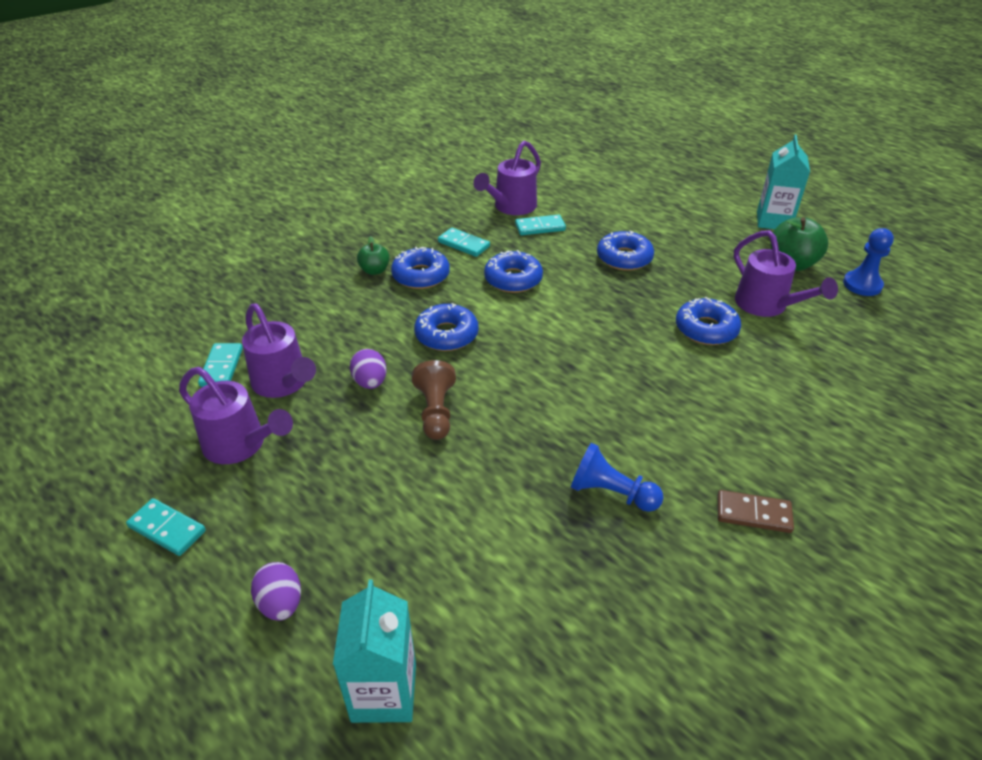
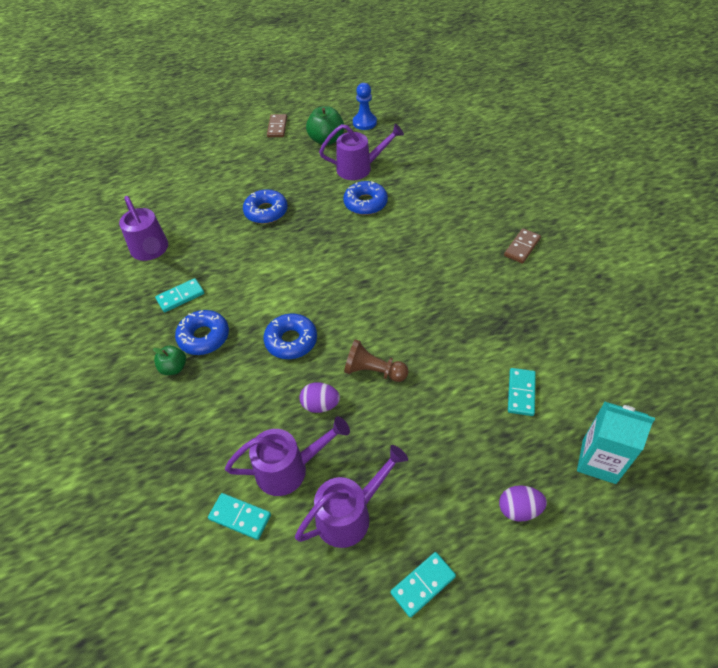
camera: 65 degrees left, 10 degrees up
(513, 279) = (249, 280): blue donut -> none
(540, 227) = (193, 243): turquoise domino -> turquoise domino (521, 393)
(611, 493) = (485, 301): blue pawn -> none
(773, 221) = (277, 127): turquoise carton -> brown domino

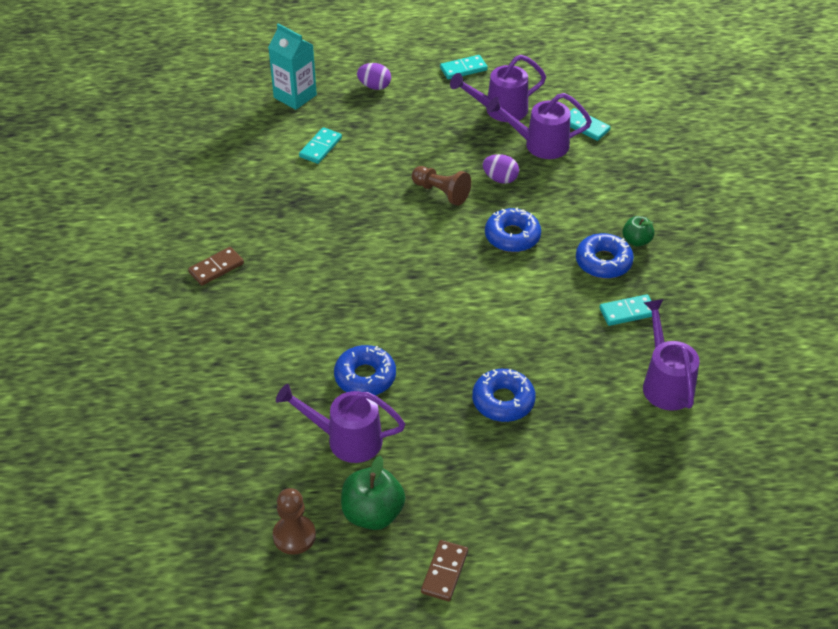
camera: 165 degrees left, 5 degrees down
(364, 122) = (294, 536): blue pawn -> brown pawn

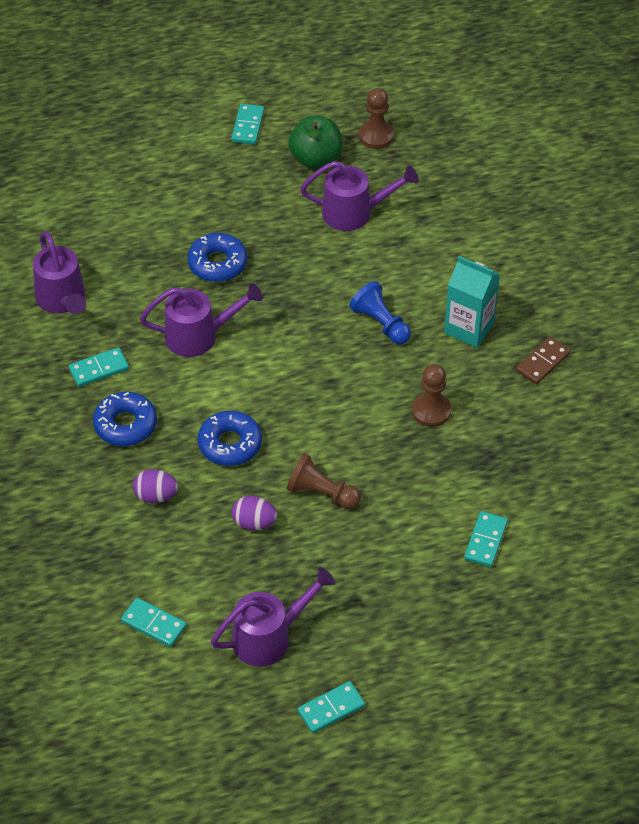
camera: 170 degrees right, 5 degrees up
(295, 96) = (547, 622): turquoise carton -> turquoise carton (469, 328)
(331, 241) = (431, 411): none -> brown pawn
(353, 320) = (381, 323): none -> blue pawn
(365, 377) = (353, 269): blue donut -> none
(374, 86) = (447, 656): purple egg -> purple egg (156, 496)
(444, 572) = (247, 126): brown domino -> turquoise domino
(539, 144) = (211, 585): purple watering can -> purple watering can (199, 336)
(636, 241) = (88, 457): green apple -> none

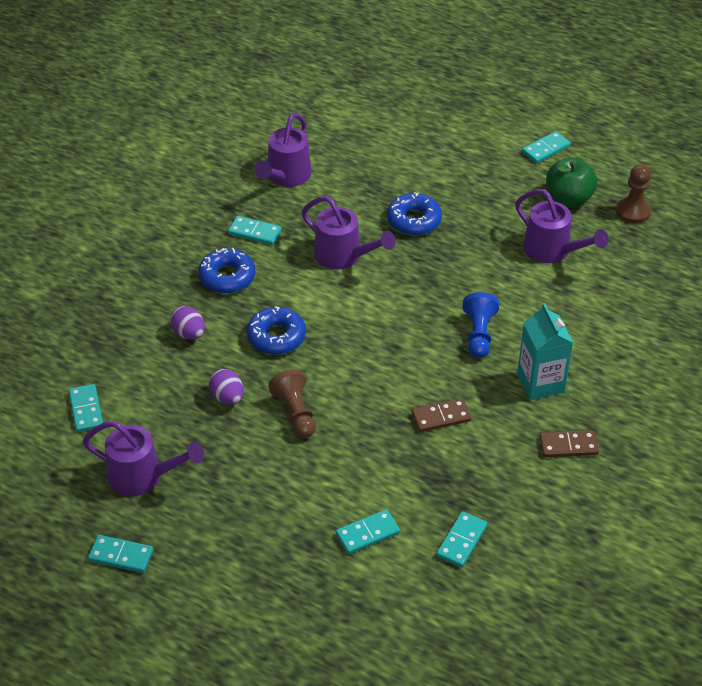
camera: 45 degrees right, 5 degrees down
(431, 411) = (441, 417): brown pawn -> brown domino
(554, 492) = (461, 541): none -> turquoise domino

